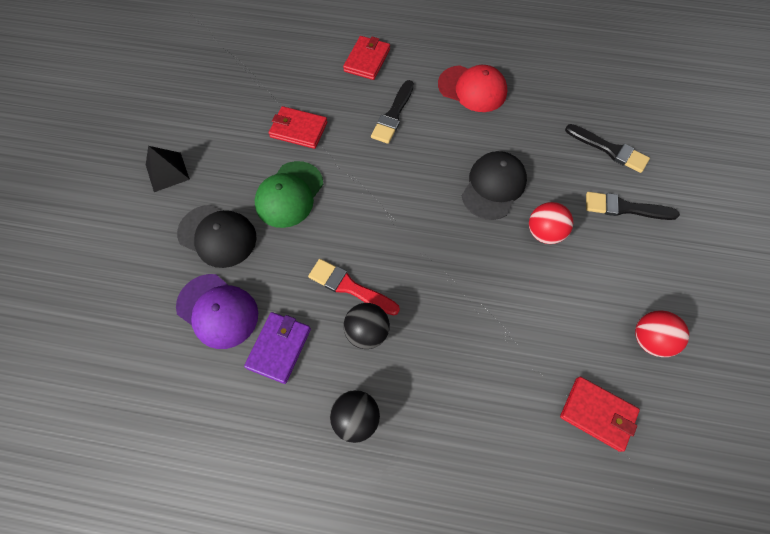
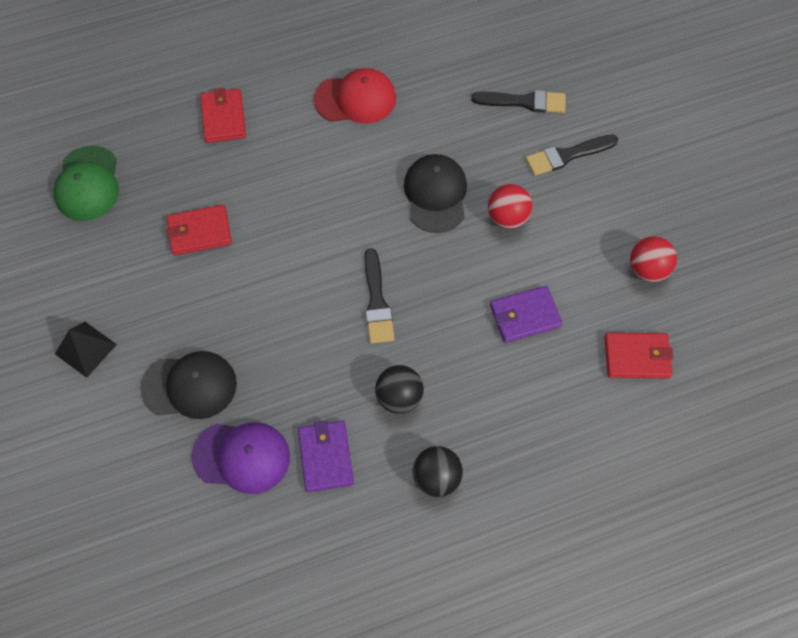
camera: 30 degrees left, 0 degrees up
(289, 194) = (236, 305): green cap -> green cap (87, 184)
(349, 287) = (356, 365): red brush -> none
(393, 115) = (291, 167): black brush -> black brush (377, 302)
(513, 322) = (524, 316): none -> purple wallet

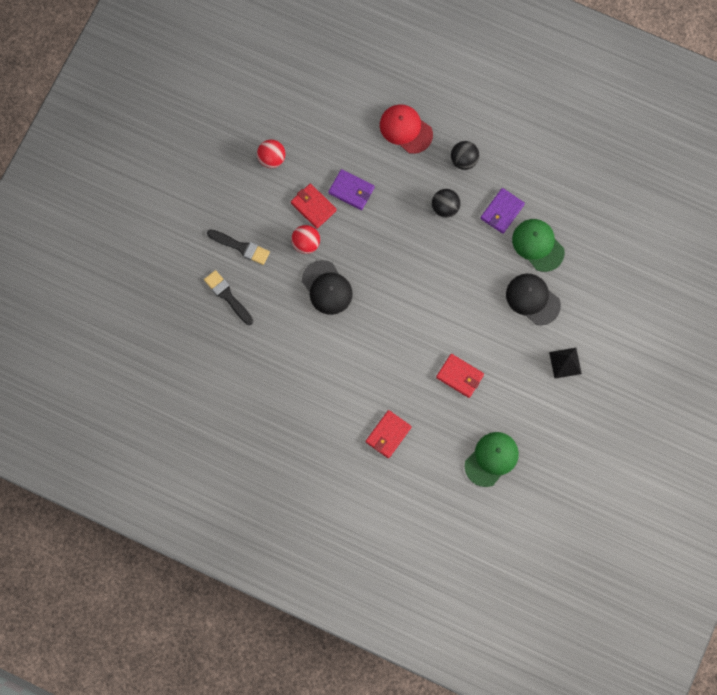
camera: 135 degrees left, 10 degrees up
(242, 457) = (538, 245): purple cap -> green cap
(355, 99) = (310, 380): red cap -> red cap (405, 129)
(377, 302) = (410, 260): black brush -> none
(435, 194) = (327, 288): black cap -> black cap turned 75 degrees counterclockwise
(637, 357) = (323, 127): red wallet -> red wallet (313, 207)

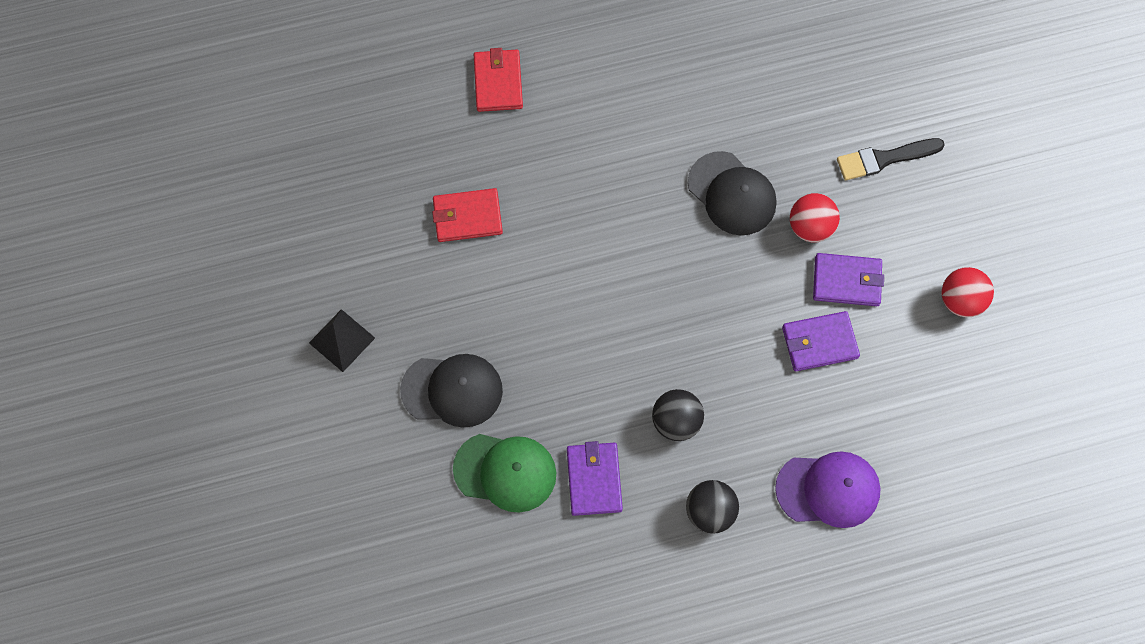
camera: 140 degrees right, 5 degrees down
(227, 296) = (841, 89): black brush -> none
(313, 207) = (847, 281): red wallet -> purple wallet
(327, 288) = (732, 194): black cap -> black cap turned 150 degrees counterclockwise
(405, 129) = (828, 490): red cap -> purple cap
(491, 459) = (345, 150): green cap -> none

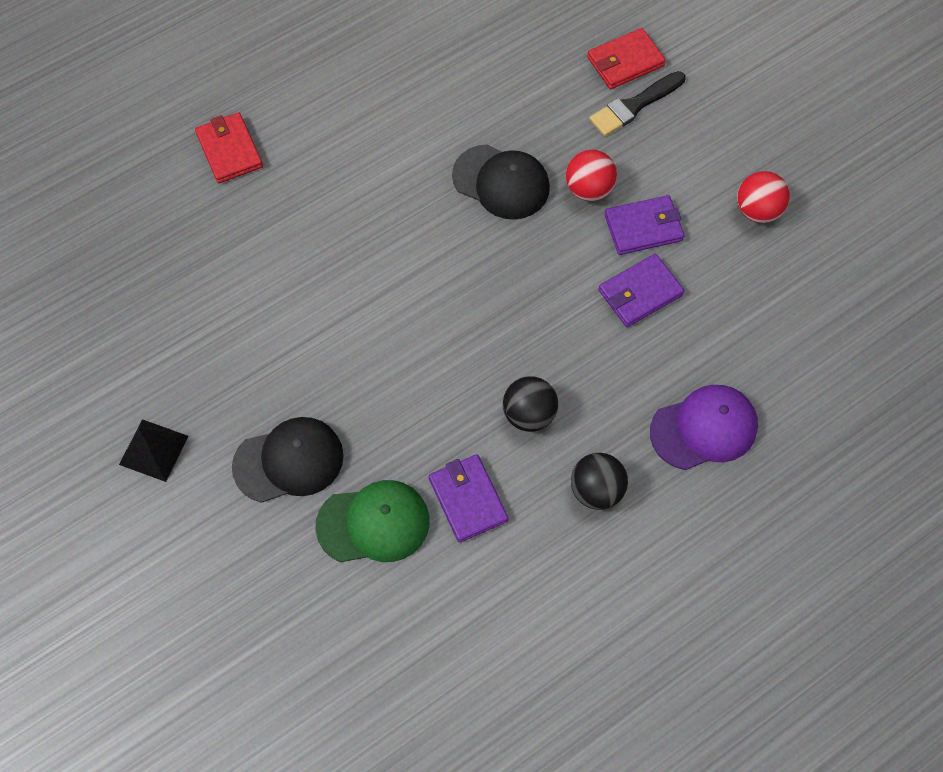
camera: 20 degrees left, 5 degrees down
(467, 217) = (244, 287): red wallet -> red wallet (625, 62)

